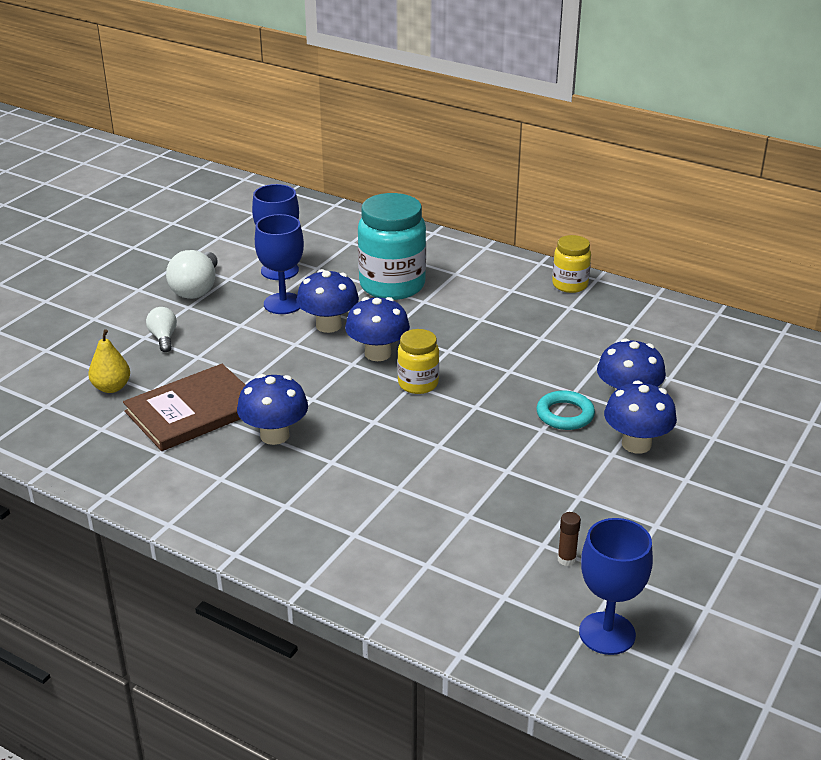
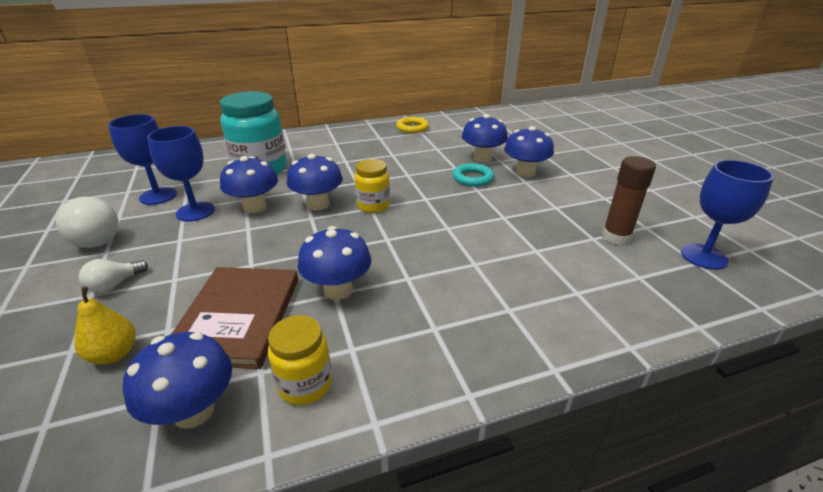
camera: 50 degrees left, 0 degrees up
(106, 448) = (193, 411): none -> blue mushroom
(163, 338) = (114, 285): white light bulb -> white light bulb turned 75 degrees counterclockwise
(566, 559) = (616, 237): brown glue stick -> brown glue stick, size x1.96
(570, 285) = (361, 130): yellow jar -> yellow jar (305, 384)
(633, 313) = (412, 128): none -> yellow ring

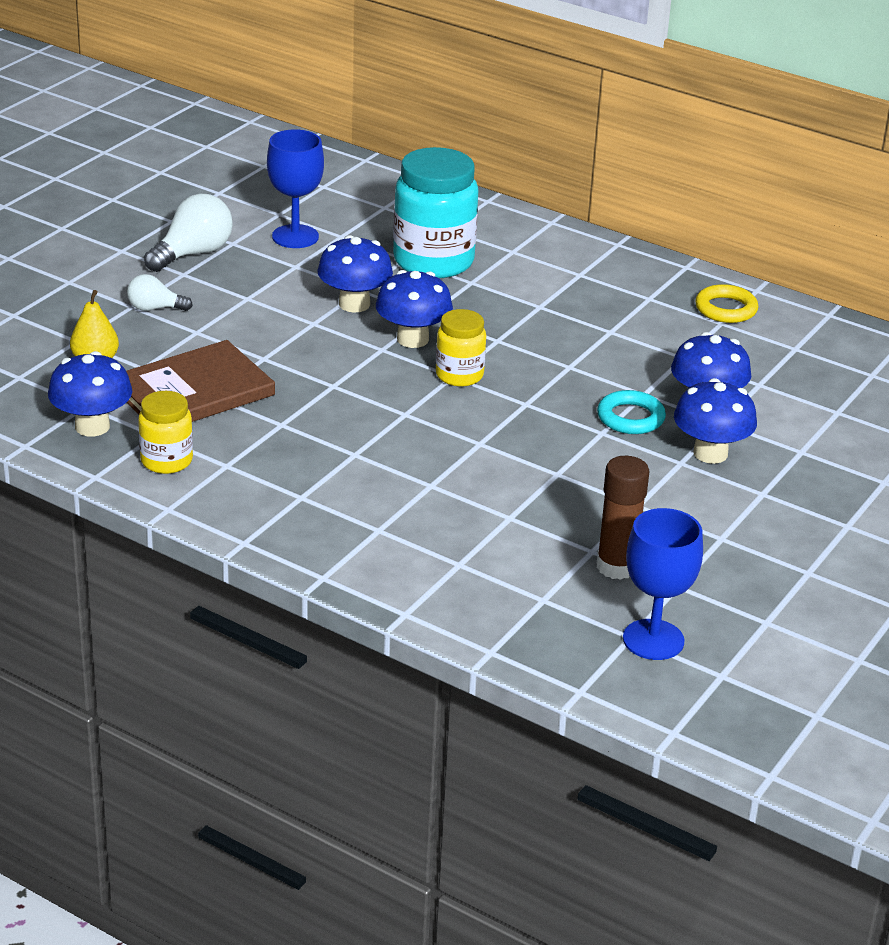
camera: 50 degrees right, 0 degrees up
(95, 238) = (193, 254): white light bulb -> white light bulb turned 150 degrees counterclockwise
(195, 212) = (299, 276): blue goblet -> none
(338, 289) = (289, 423): blue mushroom -> none

